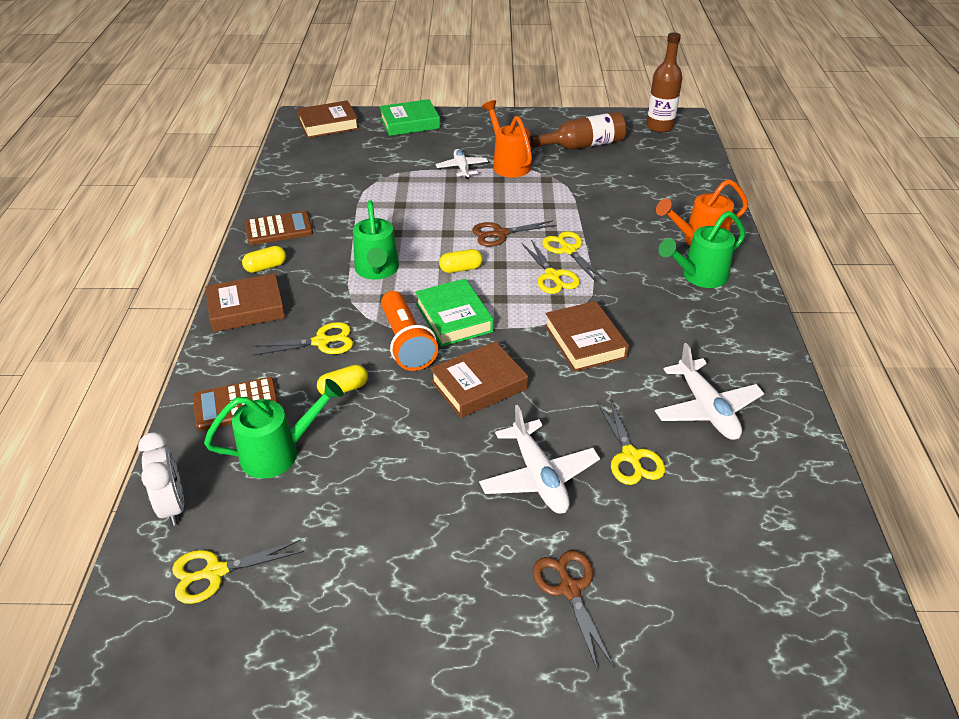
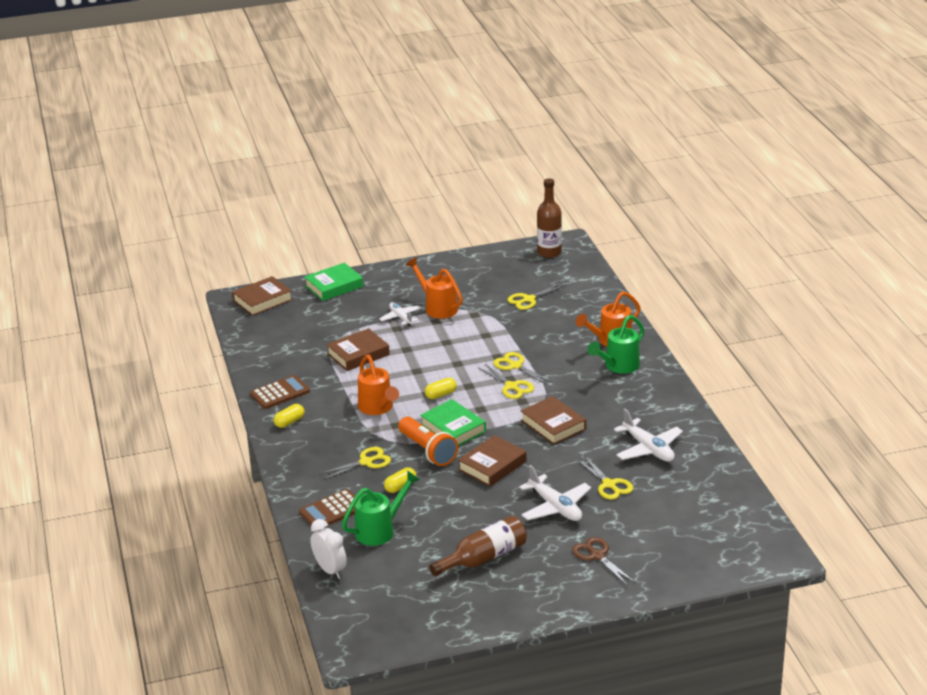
camera: 15 degrees left, 10 degrees down
(215, 572) = (381, 594): yellow scissors -> yellow scissors (528, 299)
(246, 308) = (295, 452): brown book -> brown book (358, 354)
(377, 270) = (377, 408): green watering can -> orange watering can
(500, 234) = (458, 364): brown scissors -> none
(583, 145) = (492, 280): brown bottle -> brown bottle (484, 558)

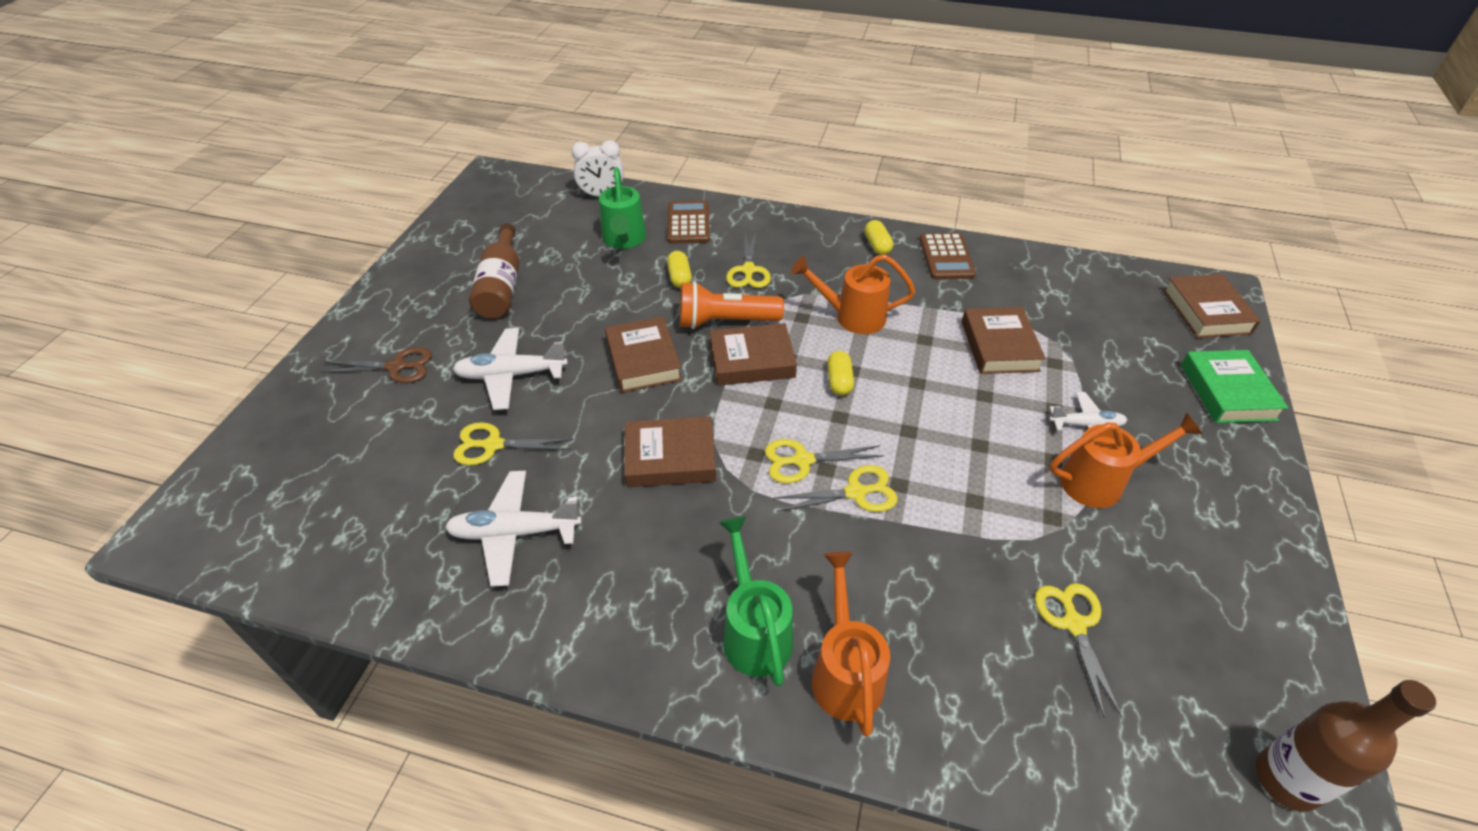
camera: 120 degrees right, 15 degrees up
(453, 428) = (752, 360): green book -> brown book

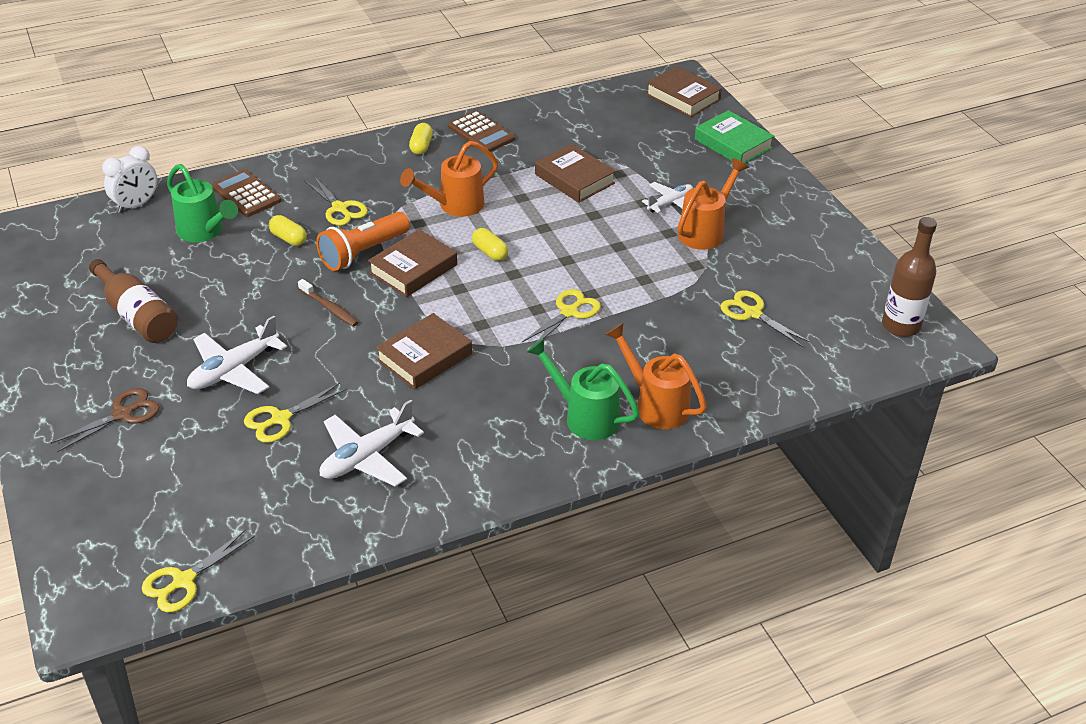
camera: 40 degrees left, 5 degrees down
(643, 360) = (329, 308): brown book -> brown toothbrush
(802, 460) = (516, 312): yellow scissors -> yellow scissors (184, 581)
(877, 245) = (421, 146): yellow capsule -> yellow capsule turned 60 degrees clockwise

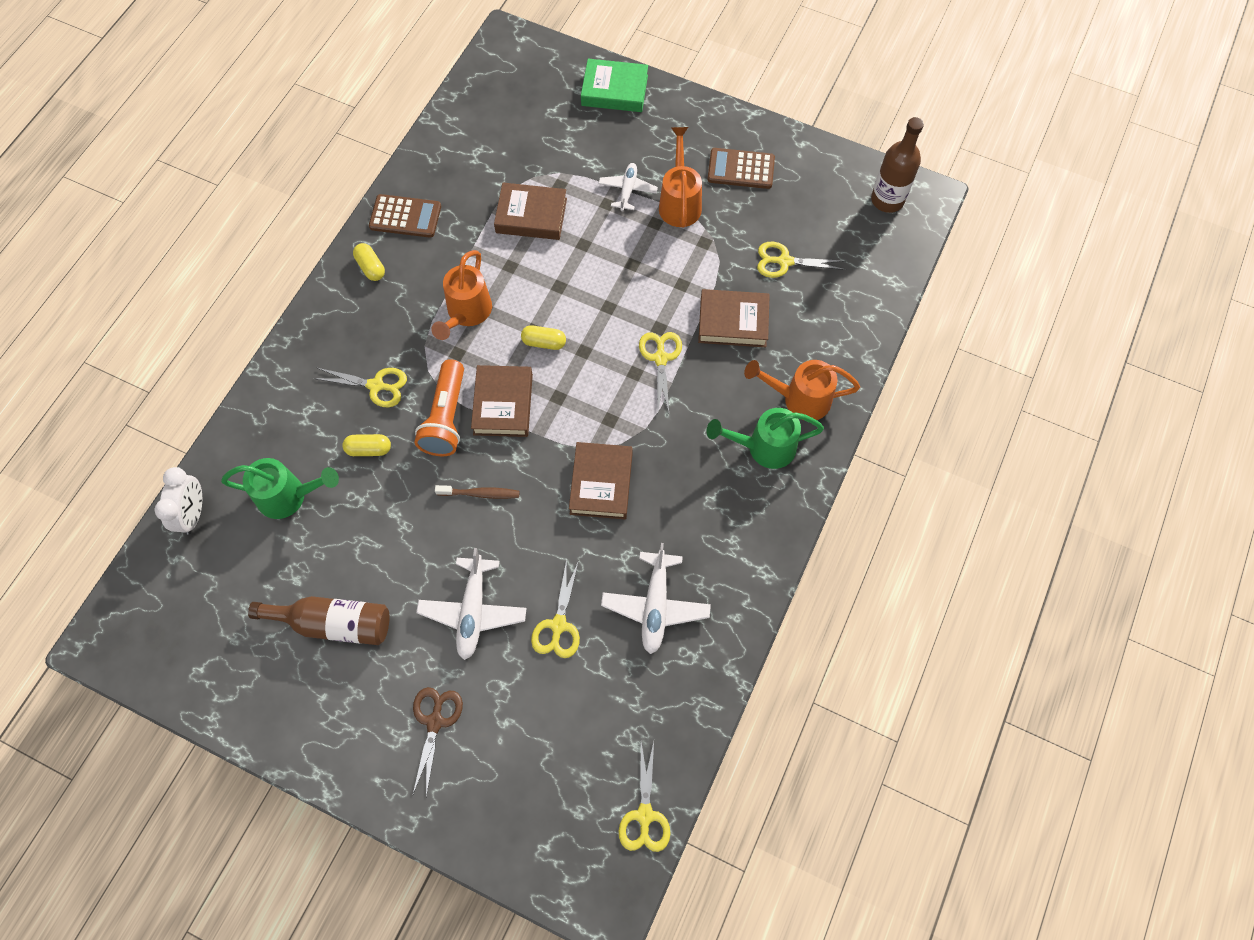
camera: 40 degrees left, 25 degrees up
(246, 194) = (278, 430): brown calculator -> brown calculator (741, 169)
(682, 97) = (528, 62): brown book -> brown book (733, 322)

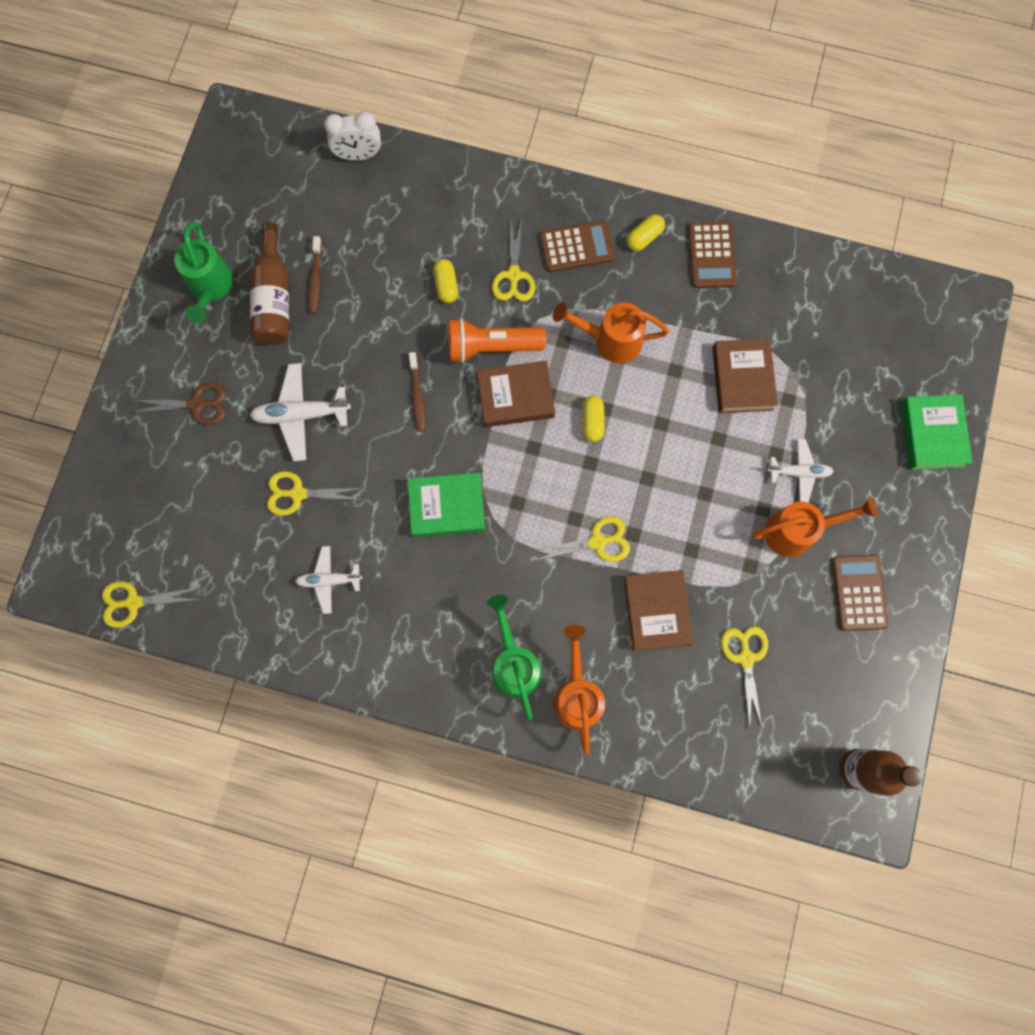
camera: 80 degrees right, 10 degrees up
(288, 496) = (387, 229): green watering can -> green watering can (210, 287)
(324, 577) = (315, 279): none -> brown toothbrush
(363, 325) = (577, 247): none -> brown calculator
(601, 483) = (447, 507): brown book -> green book
(655, 606) = (329, 580): white plane -> white plane, size x0.64

